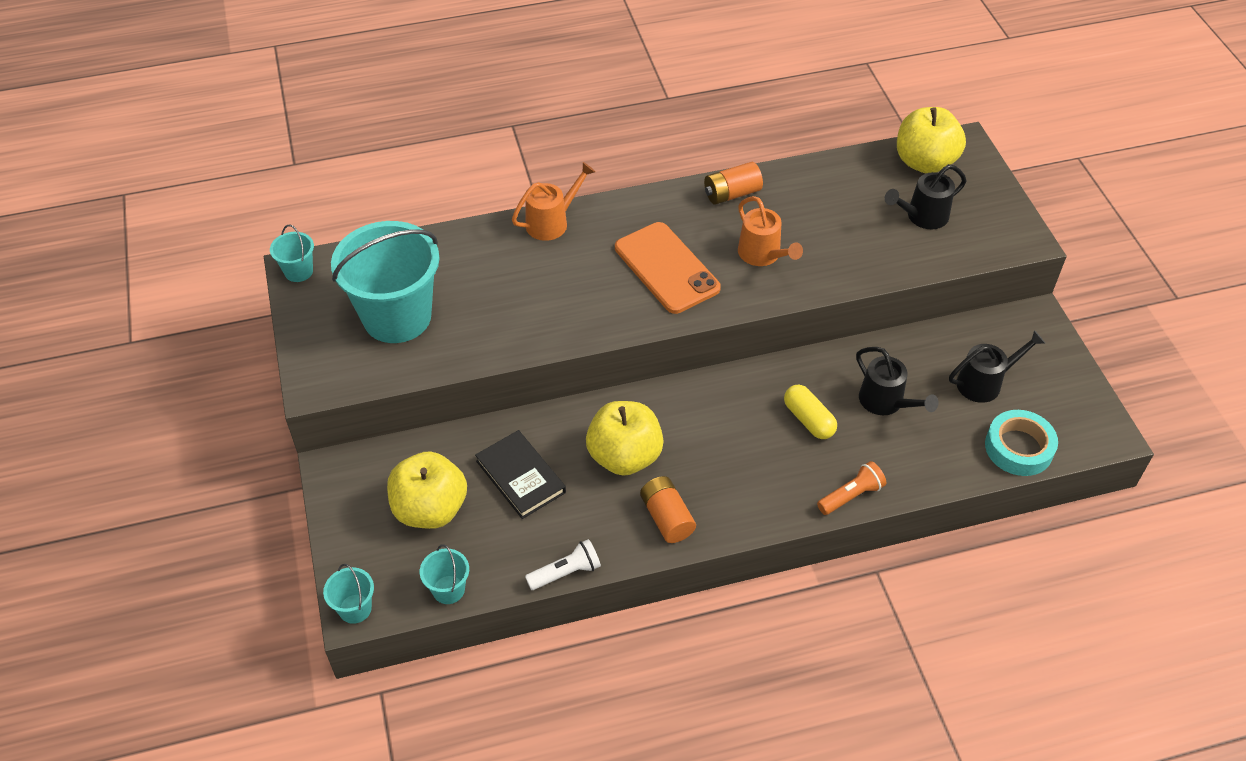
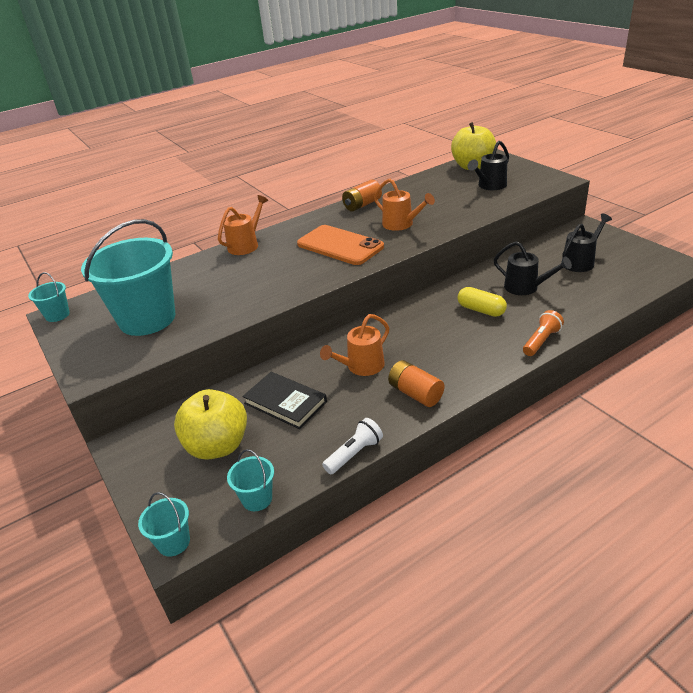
camera: 15 degrees left, 15 degrees down
(624, 456) = (361, 367): yellow apple -> orange watering can
(1018, 448) = (630, 285): turquoise tape -> none

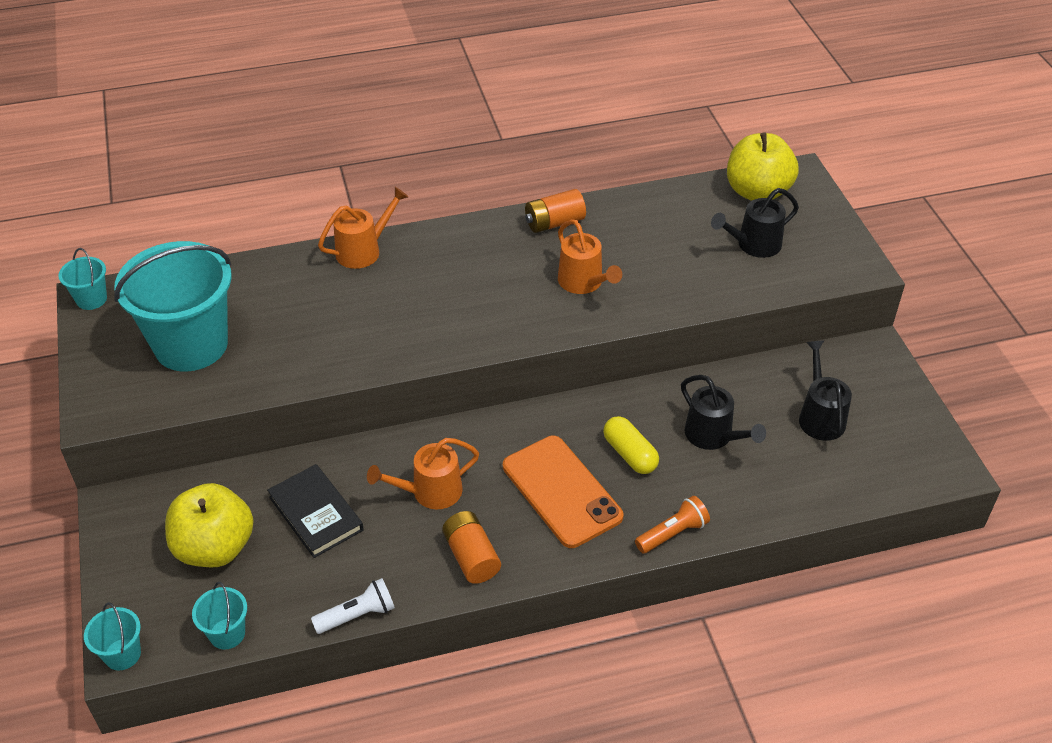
camera: 15 degrees right, 10 degrees up
(340, 245) = (481, 296): orange phone -> orange phone (562, 491)
(580, 262) = (820, 416): black watering can -> black watering can turned 75 degrees counterclockwise

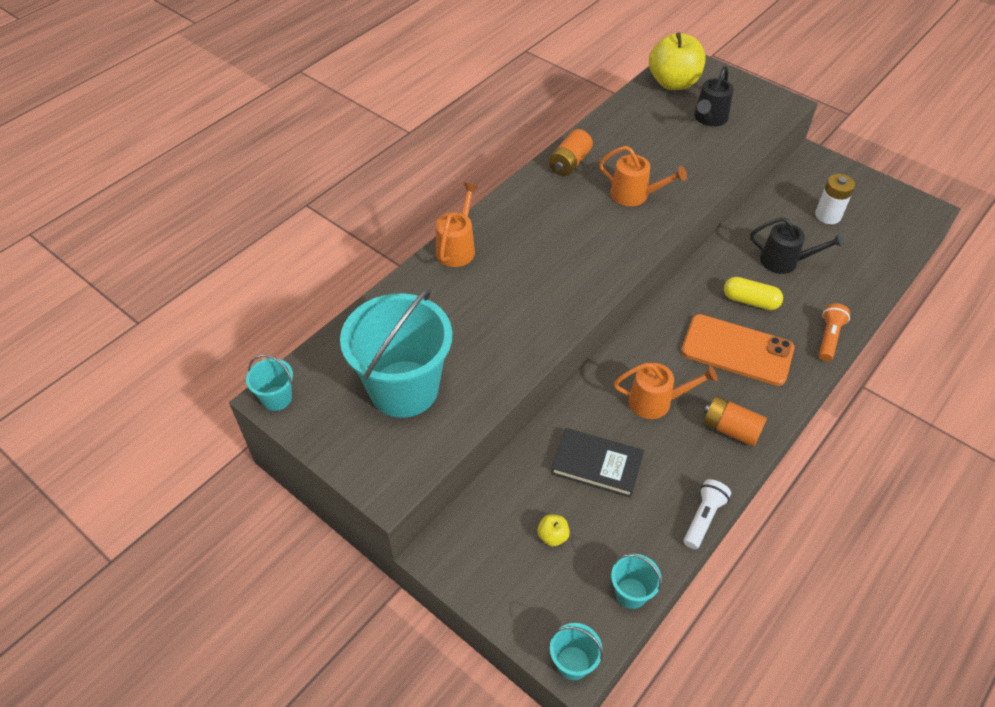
camera: 35 degrees left, 5 degrees up
(215, 547) = (552, 536): yellow apple -> yellow apple, size x0.41
(429, 492) = (656, 401): orange watering can -> orange watering can turned 120 degrees counterclockwise
(820, 416) = (828, 215): black watering can -> white battery

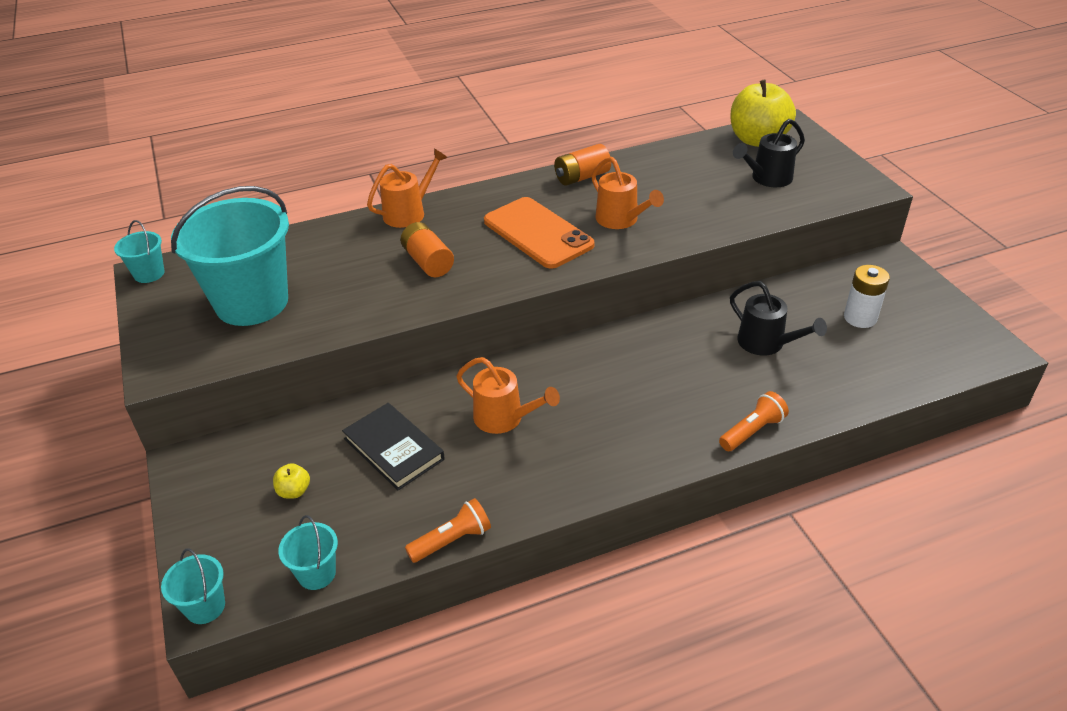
camera: 30 degrees right, 10 degrees down
(703, 518) = (452, 540): white flashlight -> orange flashlight
(730, 429) = (558, 473): orange battery -> orange battery (428, 262)
(737, 350) = (634, 405): orange phone -> orange phone (538, 233)
(750, 301) = (692, 366): yellow capsule -> none

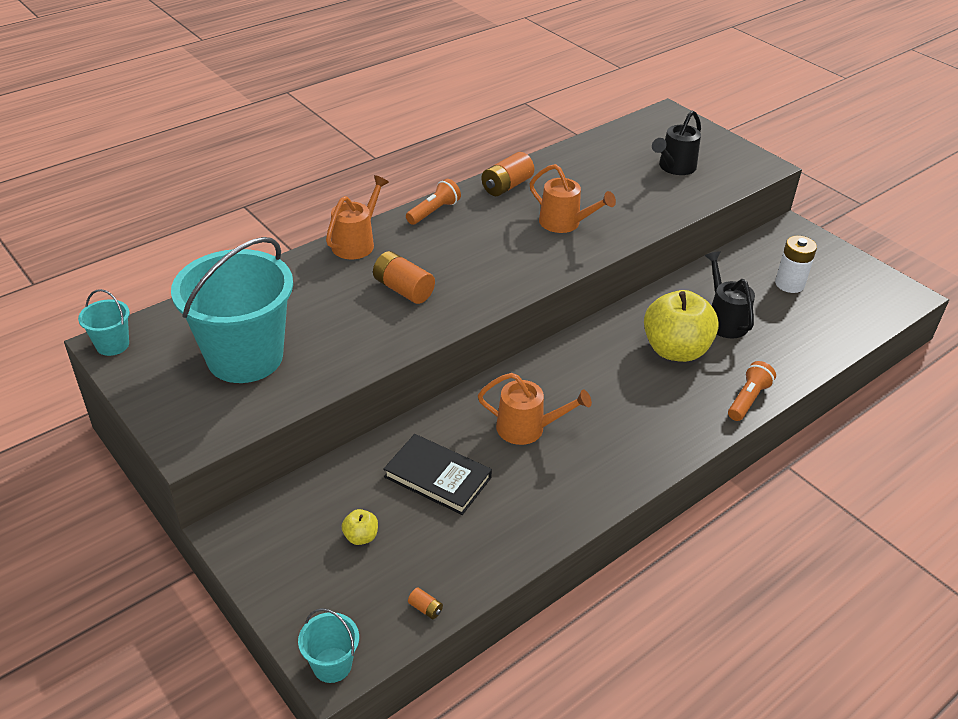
camera: 20 degrees left, 0 degrees up
(317, 573) = (425, 608): turquoise bucket -> orange battery
(452, 540) = (536, 550): orange flashlight -> orange flashlight (433, 211)
(538, 233) = (494, 246): orange phone -> none
(757, 140) = (648, 132): yellow apple -> yellow apple (675, 350)
(766, 344) = (724, 320): black watering can -> black watering can turned 135 degrees counterclockwise

